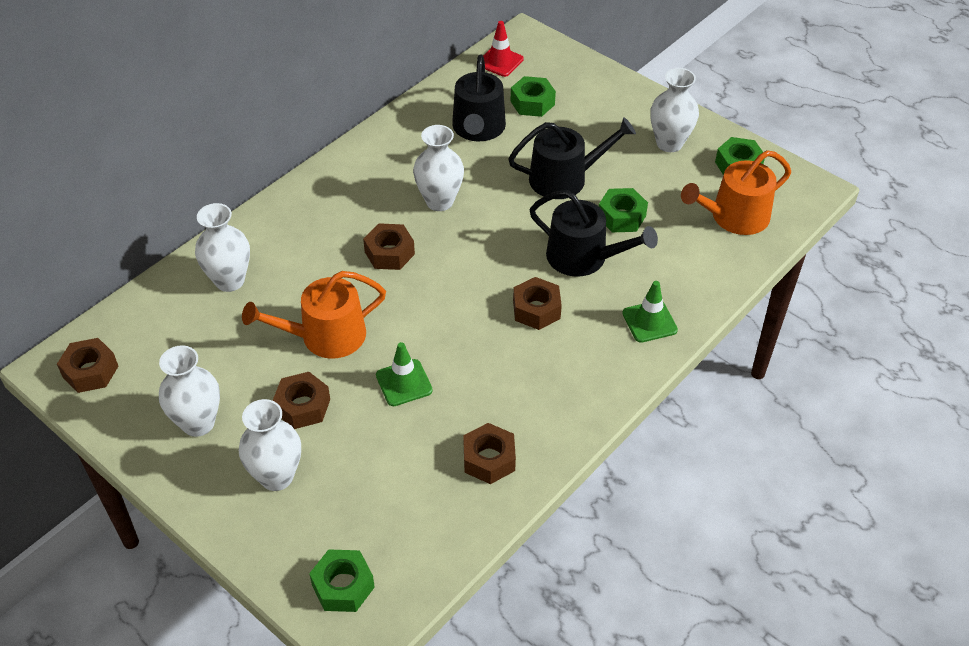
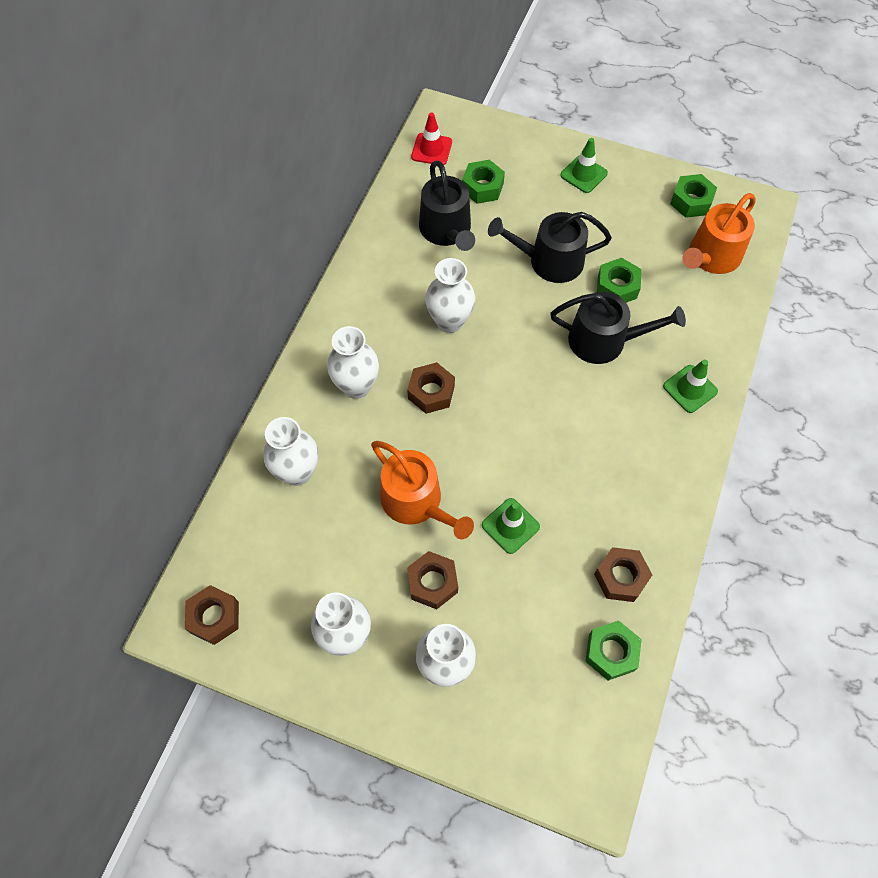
camera: 20 degrees left, 15 degrees up
(325, 336) = (416, 502): orange watering can -> orange watering can turned 90 degrees counterclockwise
(343, 586) = (558, 752): green nut -> green nut (611, 652)
(536, 309) = (589, 409): brown nut -> none
(565, 178) = (549, 261): black watering can -> black watering can turned 150 degrees counterclockwise
(639, 117) = (583, 174): none -> green traffic cone
(669, 143) = (622, 195): white vase -> white vase (356, 386)

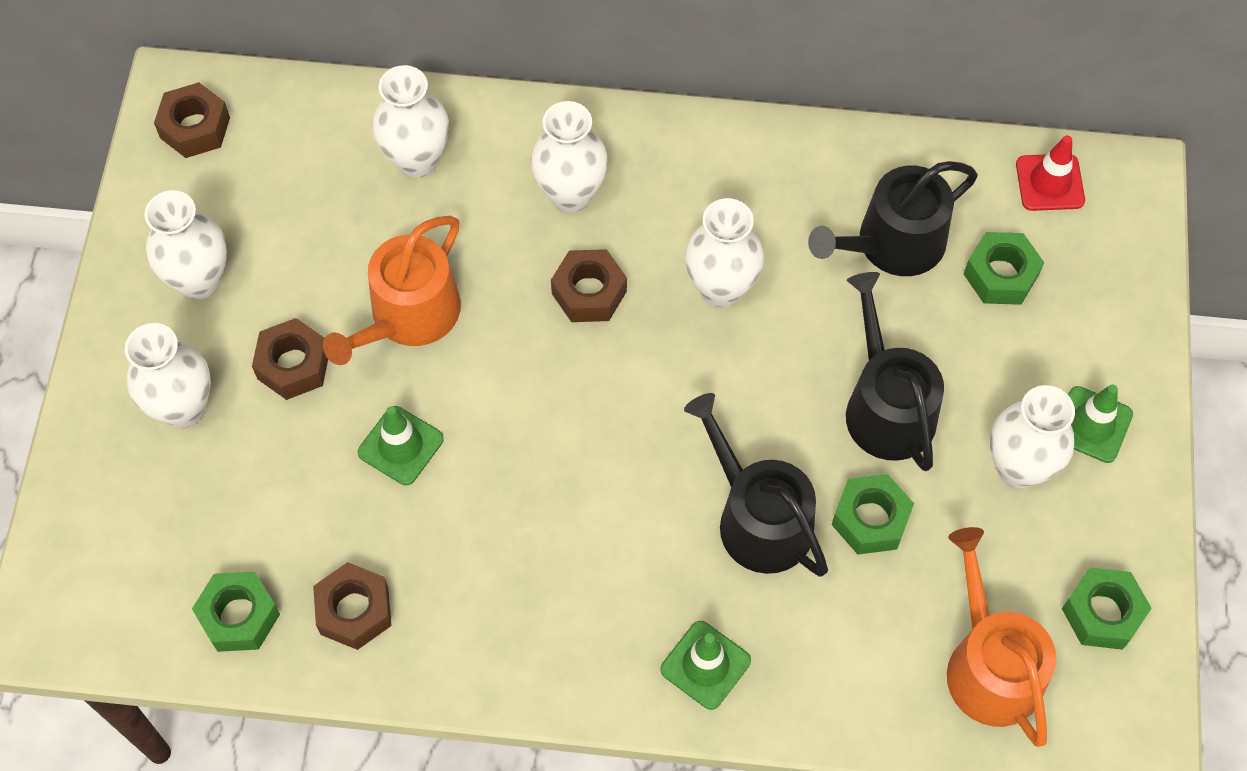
camera: 75 degrees right, 0 degrees up
(601, 212) = (1018, 467): none -> white vase
(604, 340) = (757, 518): black watering can -> black watering can turned 150 degrees clockwise
(711, 257) = (989, 665): orange watering can -> orange watering can turned 45 degrees clockwise

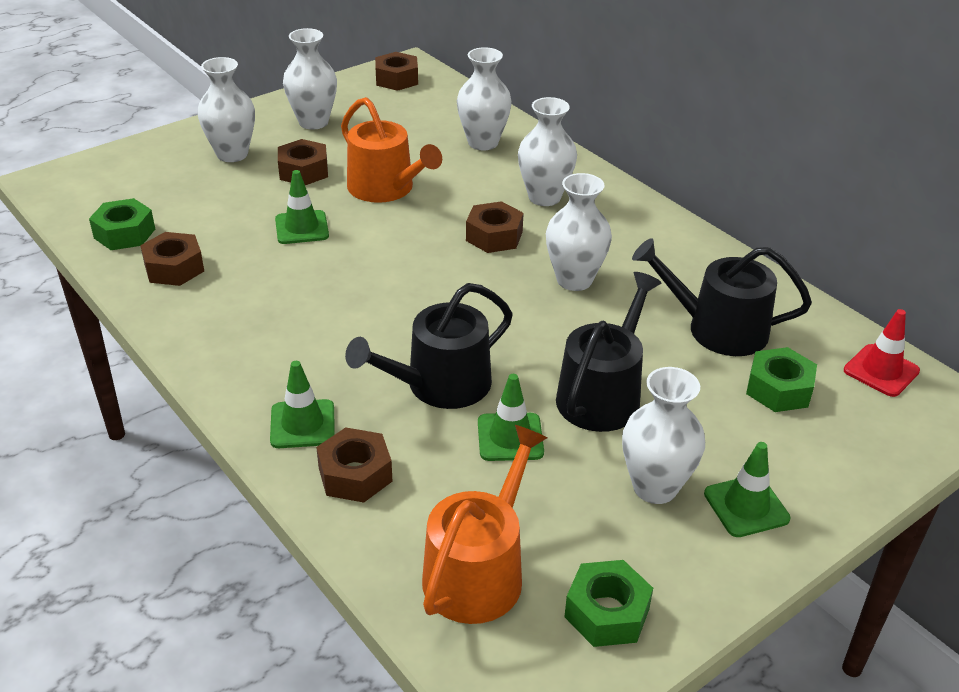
camera: 45 degrees right, 25 degrees down
(408, 316) = (386, 188): orange watering can -> orange watering can turned 120 degrees counterclockwise
(757, 518) = (440, 385): black watering can -> black watering can turned 135 degrees counterclockwise
(806, 671) = (355, 474): none -> brown nut
(870, 519) = (510, 437): green nut -> green traffic cone

